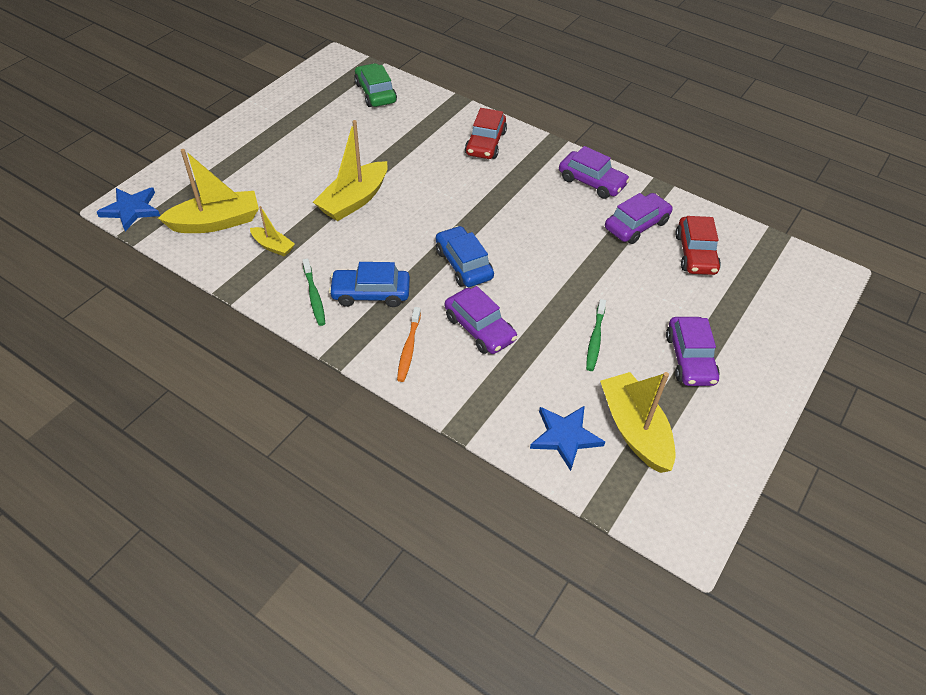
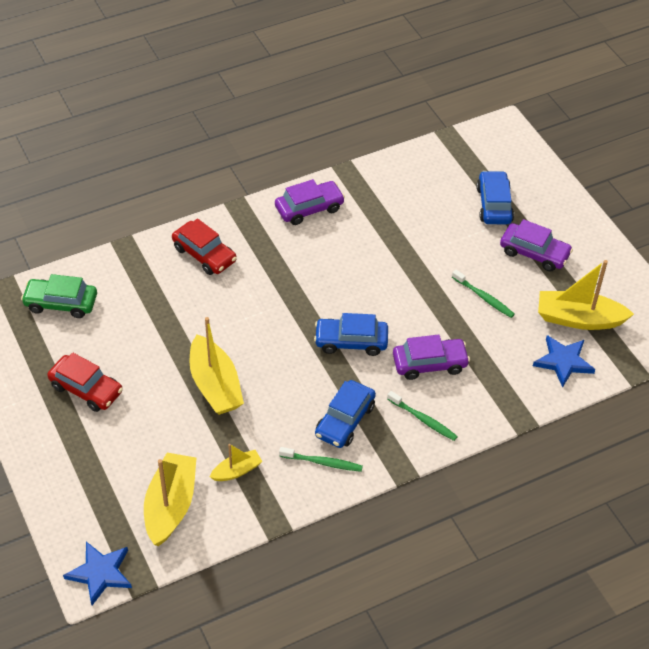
camera: 60 degrees left, 0 degrees up
(408, 348) = (423, 420): orange toothbrush -> green toothbrush
(636, 225) = (380, 208): purple car -> none
(695, 253) = (435, 190): red car -> red car (86, 389)
(722, 303) = (494, 205): none -> blue car

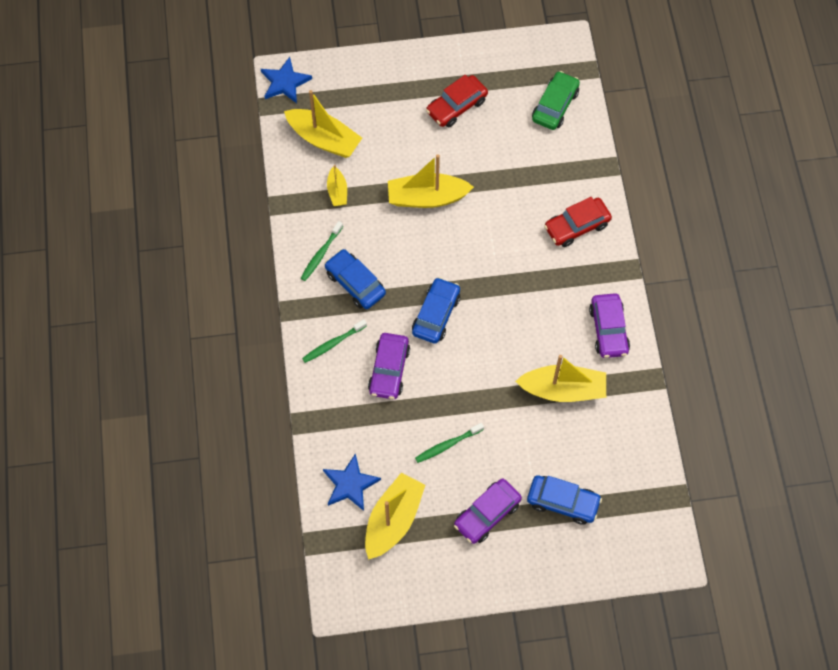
camera: 110 degrees right, 15 degrees up
(386, 227) = (563, 390): none -> yellow boat

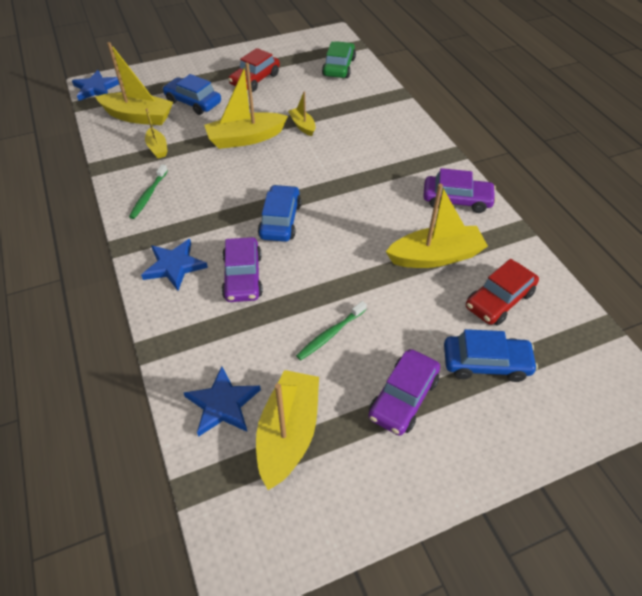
camera: 15 degrees left, 15 degrees down
(333, 343) = (174, 266): green toothbrush -> blue star
(355, 283) = (189, 211): blue car -> blue car (193, 102)
(489, 192) = (302, 126): none -> yellow boat
(577, 226) = (391, 134): red car -> red car (499, 300)
(608, 330) = (457, 200): purple car -> purple car turned 60 degrees counterclockwise

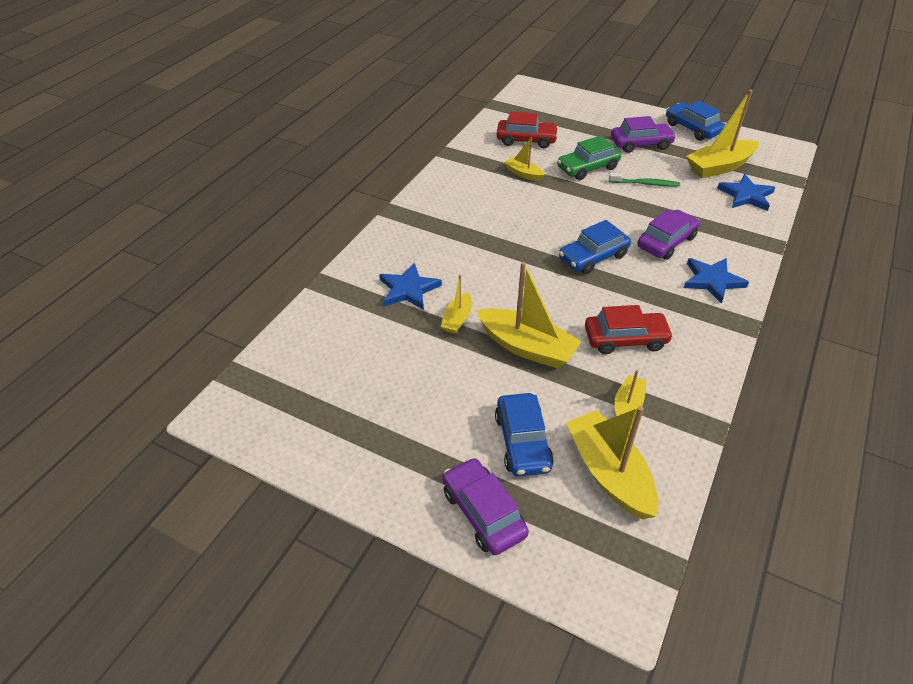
camera: 130 degrees left, 5 degrees down
(96, 88) = (621, 588): blue star -> blue star (408, 289)
(148, 195) = (684, 355): green toothbrush -> none
(255, 79) = (413, 418): red car -> red car (625, 339)
(339, 67) = (308, 359): green car -> green car (587, 168)
(435, 256) = (523, 174): yellow boat -> yellow boat, size x0.53
(457, 200) = (451, 187): purple car -> purple car (483, 513)
(486, 363) = (578, 129): blue car -> blue car (692, 128)

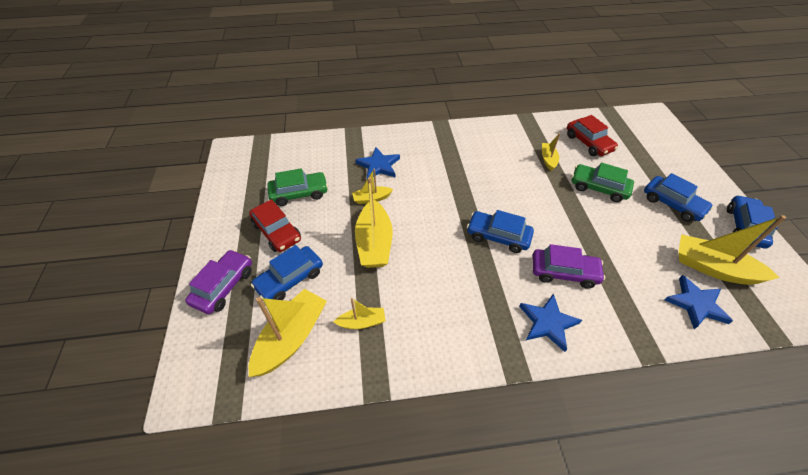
camera: 55 degrees right, 5 degrees up
(385, 378) = (299, 193): none -> green car
(625, 339) = (427, 293): red car -> red car (277, 232)
(641, 144) = (672, 204): purple car -> blue car
(645, 184) = (622, 229): green toothbrush -> none

